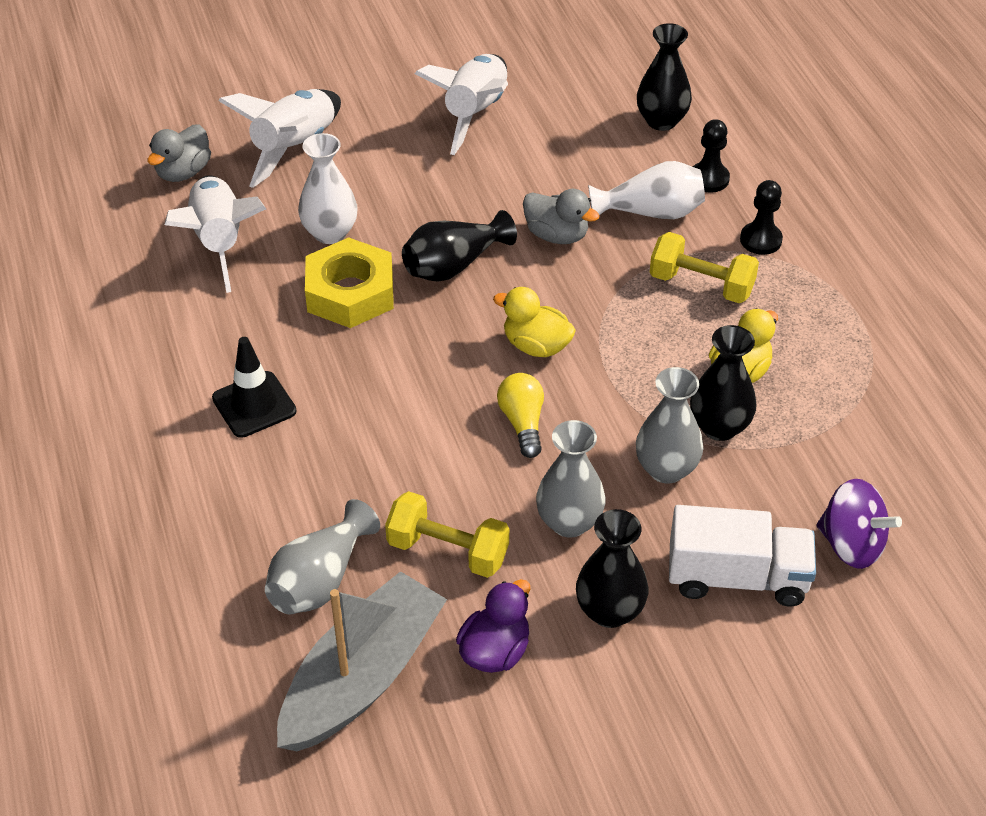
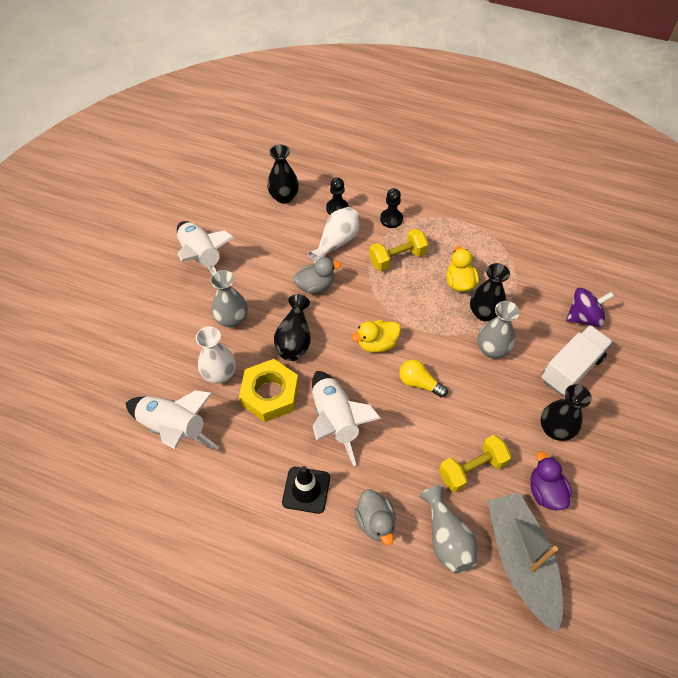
camera: 50 degrees left, 10 degrees up
(183, 172) = (103, 409): grey duck -> grey duck (375, 522)
(294, 148) = (142, 347): white rocket -> white rocket (335, 420)
(569, 522) = (493, 408): grey vase -> grey vase (232, 319)

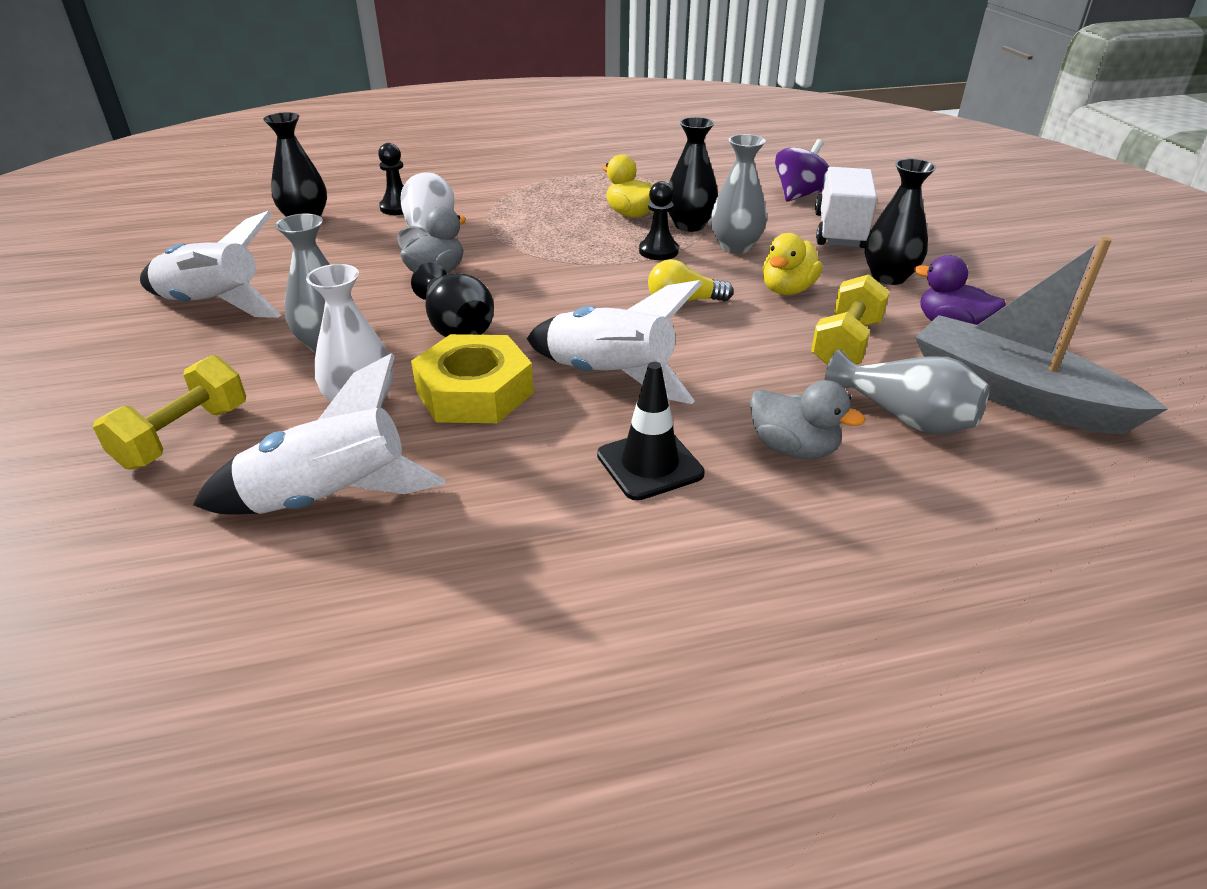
camera: 35 degrees left, 20 degrees down
(377, 344) = (585, 290): yellow duck -> yellow duck (787, 290)
(391, 219) = (484, 196): black pawn -> black pawn (658, 251)
(397, 258) = (528, 220): yellow dumbbell -> yellow dumbbell (184, 436)

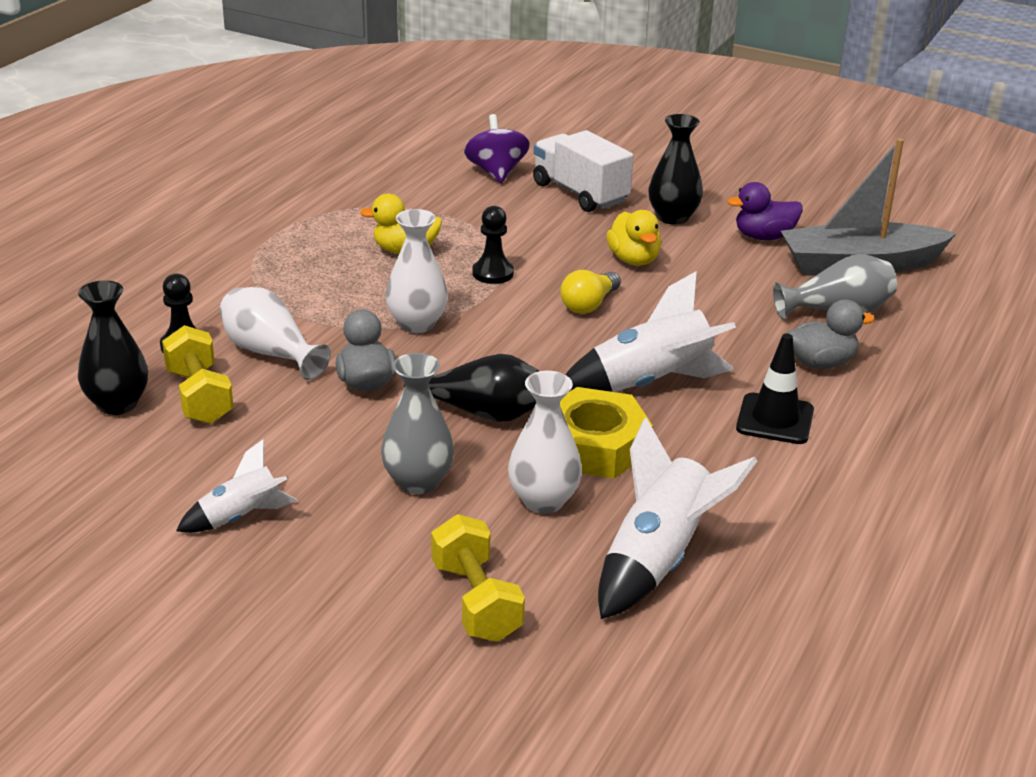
camera: 50 degrees left, 5 degrees down
(214, 305) = (241, 517): white rocket -> white rocket, size x0.58
(541, 257) = (417, 324): none -> white vase
(689, 225) = (470, 239): black vase -> none
(735, 247) = (537, 242): grey vase -> none
(846, 344) = (733, 281): yellow dumbbell -> yellow dumbbell (199, 396)

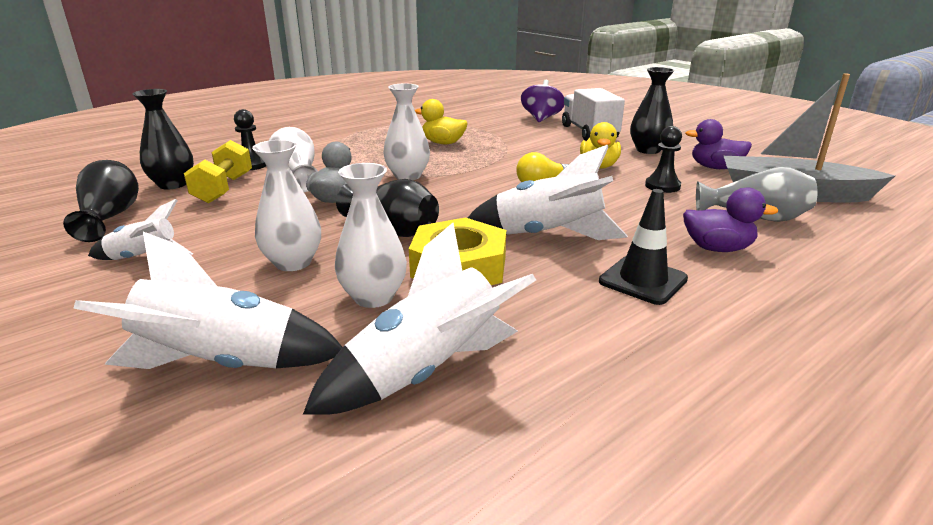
camera: 25 degrees right, 5 degrees down
(111, 474) = (110, 217): none -> black vase
(418, 482) = (293, 262): grey vase -> white vase
(476, 601) = (222, 364): yellow dumbbell -> white rocket
(493, 273) = (488, 160): black pawn -> black pawn (662, 186)
(821, 363) = (717, 248): grey duck -> purple duck

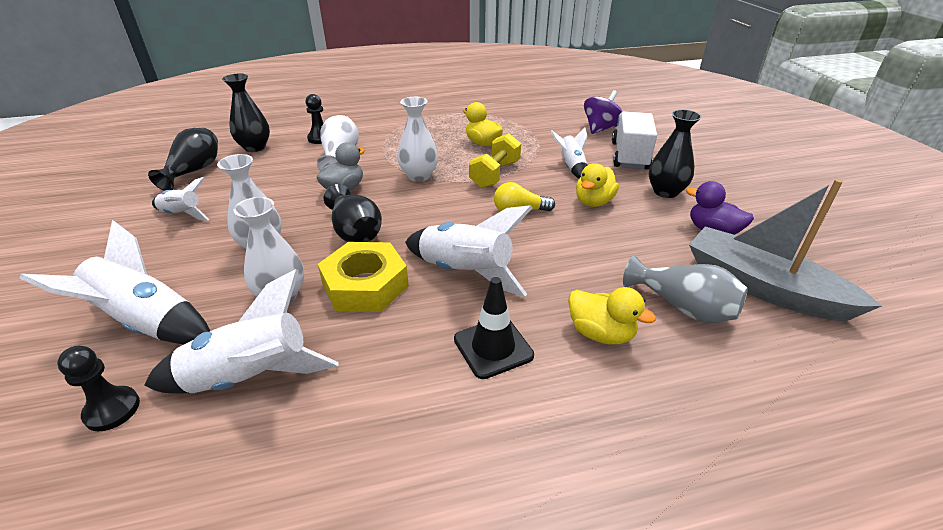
camera: 25 degrees right, 10 degrees up
(223, 189) = (281, 159): yellow dumbbell -> yellow dumbbell (495, 174)
(549, 146) = (571, 167): none -> white rocket
(662, 186) = (630, 242): black pawn -> black pawn (112, 410)
(717, 248) = (600, 333): purple duck -> yellow duck

